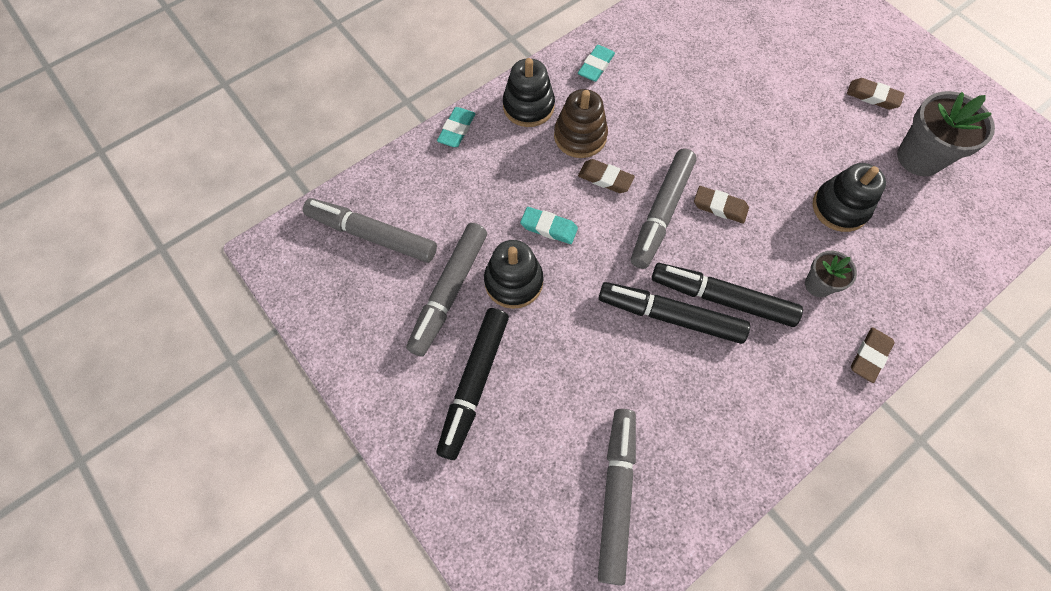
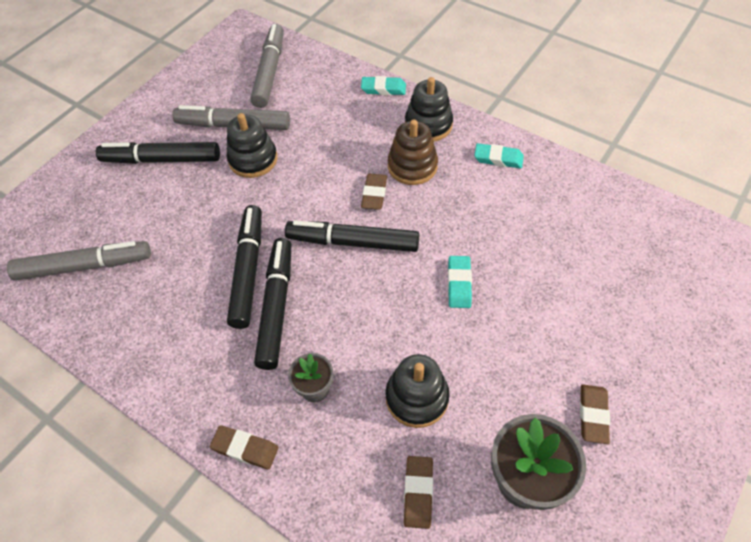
camera: 75 degrees right, 10 degrees down
(549, 227) = (310, 168): turquoise eraser -> turquoise eraser (459, 284)
(661, 213) = (353, 242): grey marker -> black marker
(720, 207) = (377, 287): brown eraser -> brown eraser (418, 493)

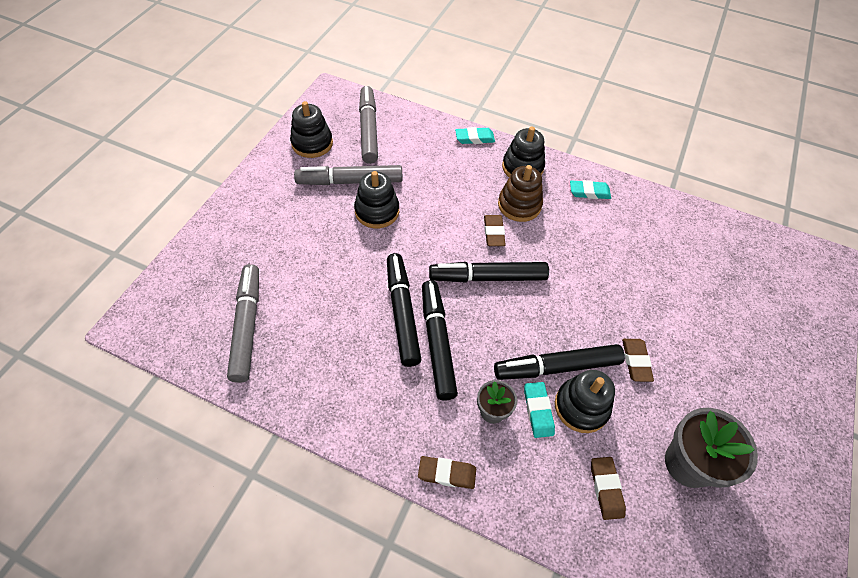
camera: 15 degrees left, 0 degrees up
(84, 266) = (247, 326): grey marker -> grey marker turned 75 degrees counterclockwise
(161, 160) = (291, 219): black marker -> black marker (557, 367)
(206, 82) = (312, 143): none -> black stacking toy
(459, 284) = (588, 304): turquoise eraser -> turquoise eraser (538, 411)
(593, 415) = (726, 401): brown eraser -> brown eraser (636, 361)

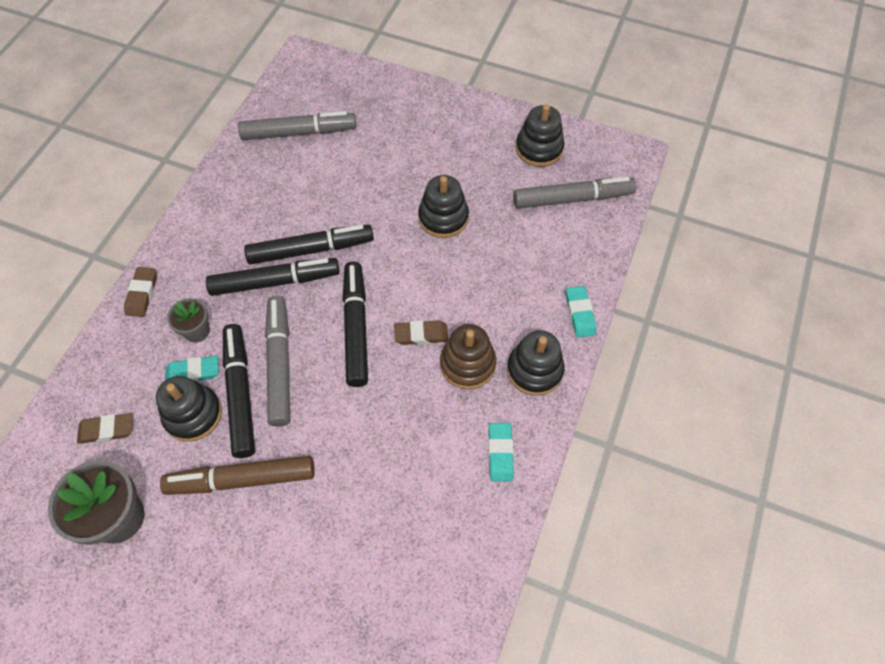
camera: 90 degrees right, 5 degrees up
(350, 181) = (485, 189): grey marker -> grey marker (279, 364)
(636, 361) = (242, 479): brown eraser -> brown marker

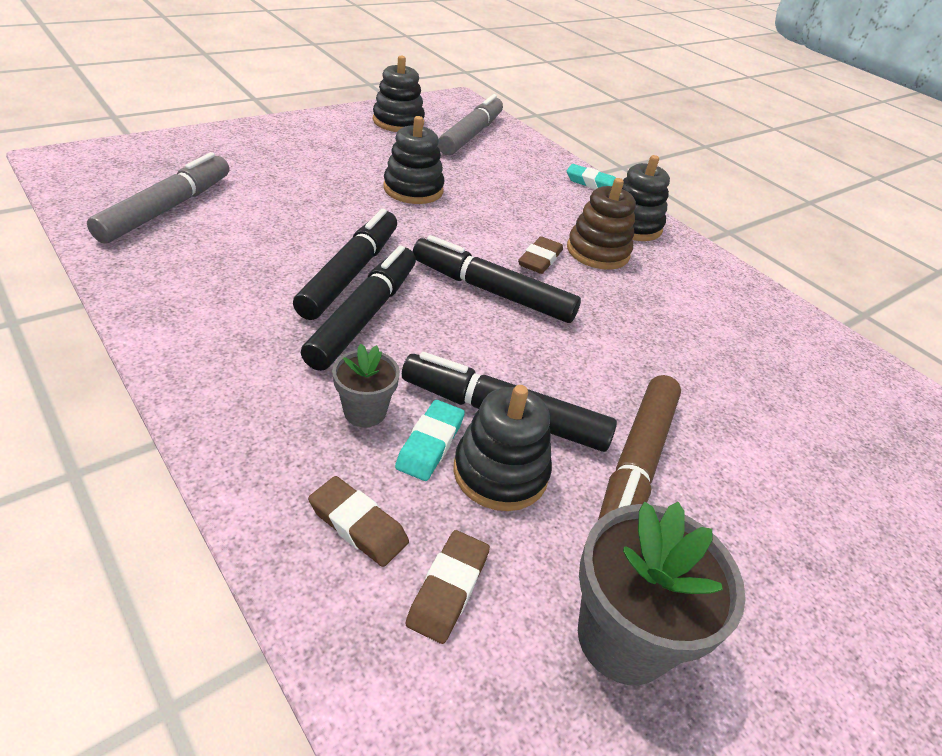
camera: 65 degrees left, 20 degrees down
(142, 294) = (232, 441): brown eraser -> brown eraser (358, 525)
(279, 364) = (489, 363): grey marker -> none
(500, 453) = (708, 278): turquoise eraser -> none

